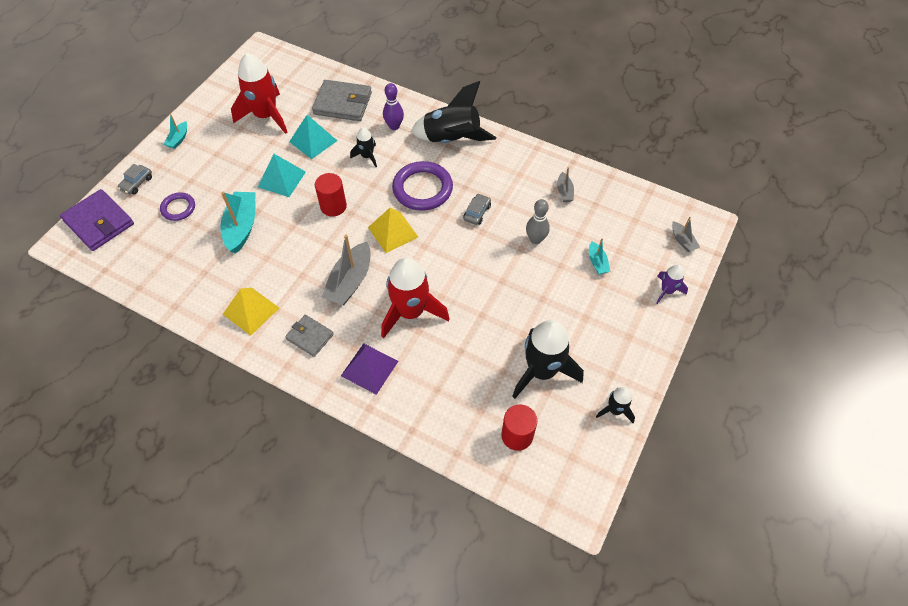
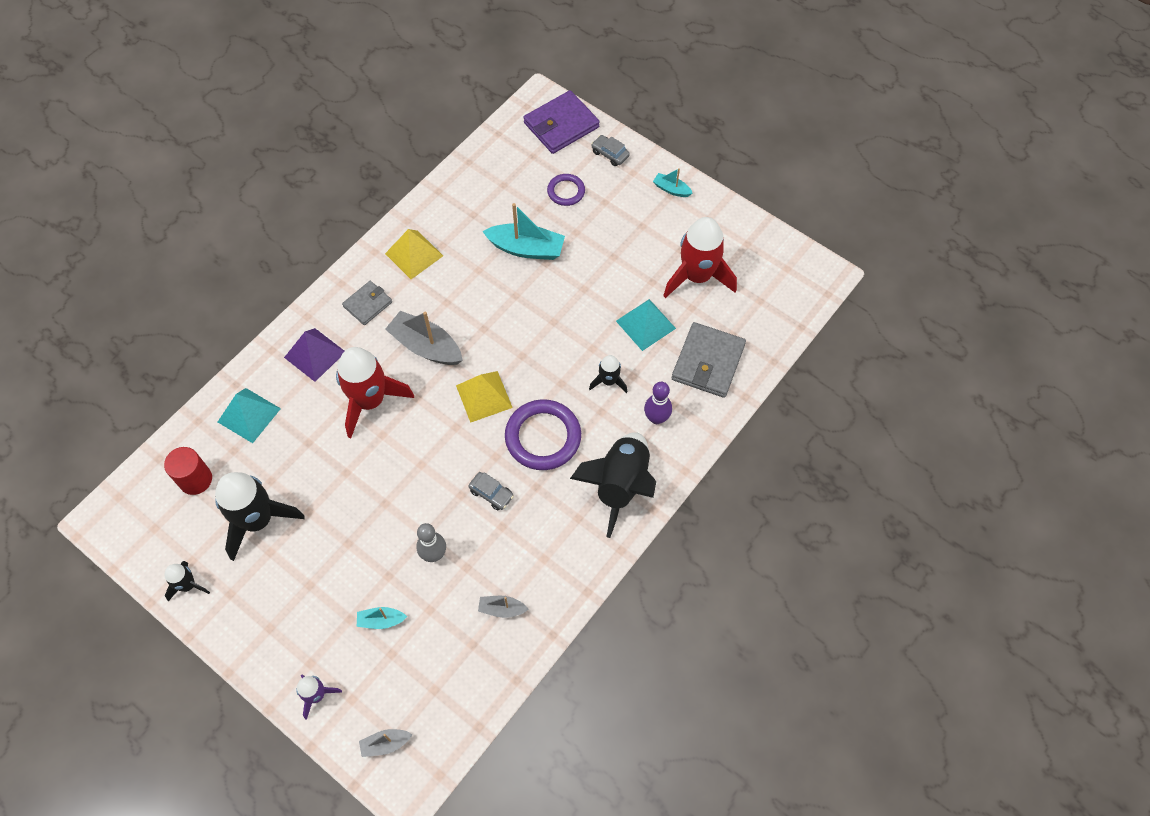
camera: 100 degrees right, 5 degrees up
(281, 179) = (589, 288): turquoise pyramid -> turquoise pyramid (249, 415)
(333, 206) = (536, 338): red cylinder -> none

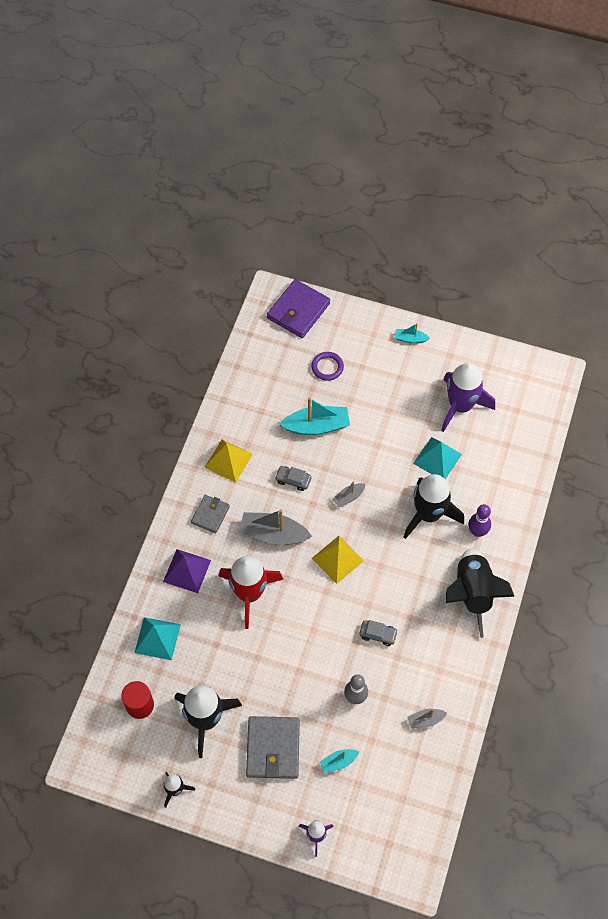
camera: 20 degrees left, 0 degrees up
(385, 744) = (384, 852): grey boat -> grey boat (348, 497)
(543, 437) = (397, 576): purple ring -> none
(608, 381) = (428, 514): black rocket -> black rocket, size x2.00
(610, 154) = (348, 324): grey car -> grey car (293, 480)
(697, 276) = (460, 406): red rocket -> purple rocket
(708, 362) = (497, 473): grey wallet -> grey wallet (273, 748)

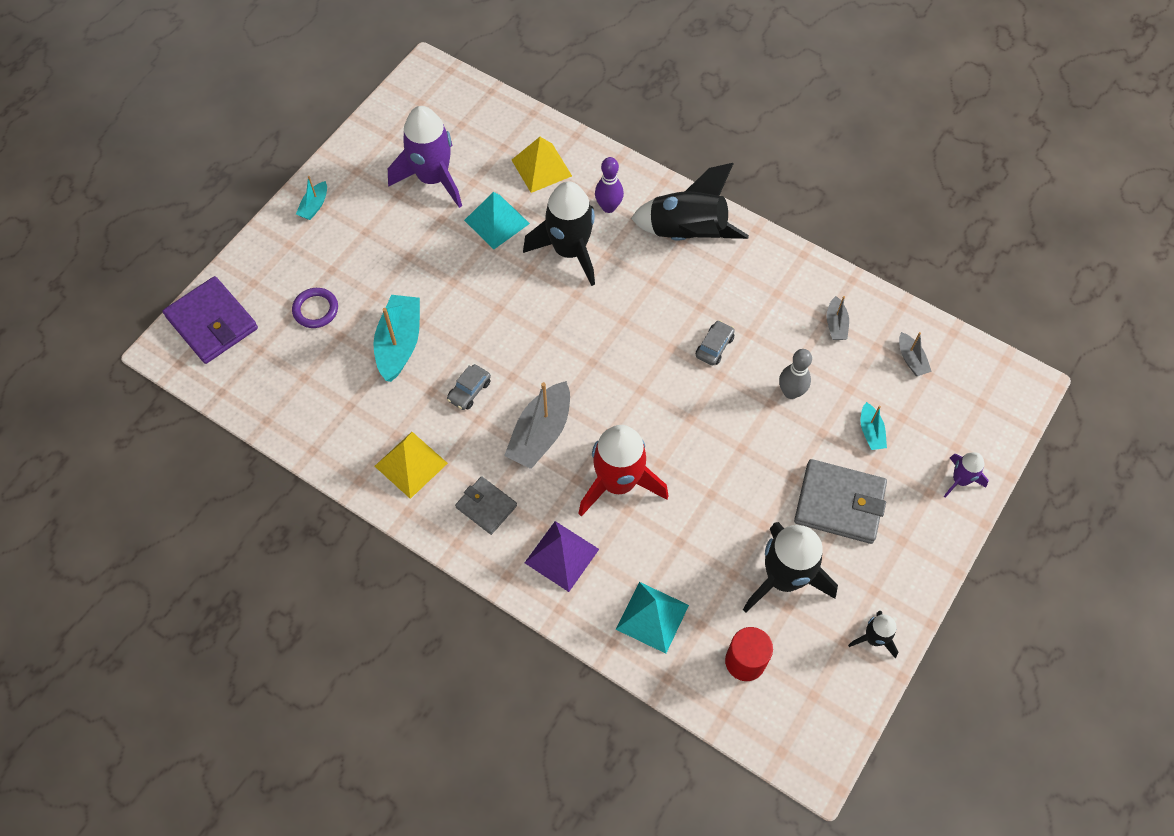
camera: 75 degrees left, 0 degrees up
(337, 559) = (600, 366): yellow pyramid -> yellow pyramid (541, 168)
(348, 497) = (517, 332): grey boat -> grey boat (911, 359)

